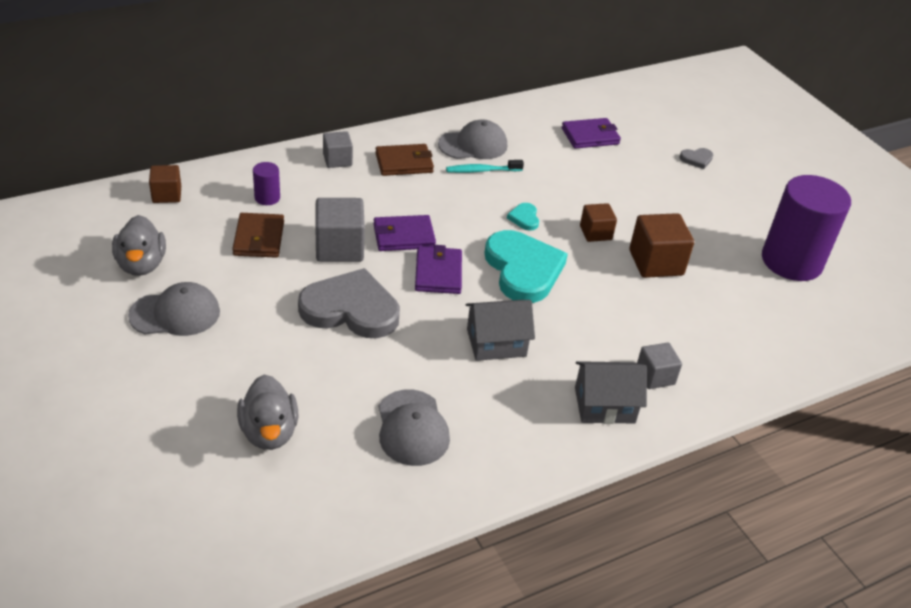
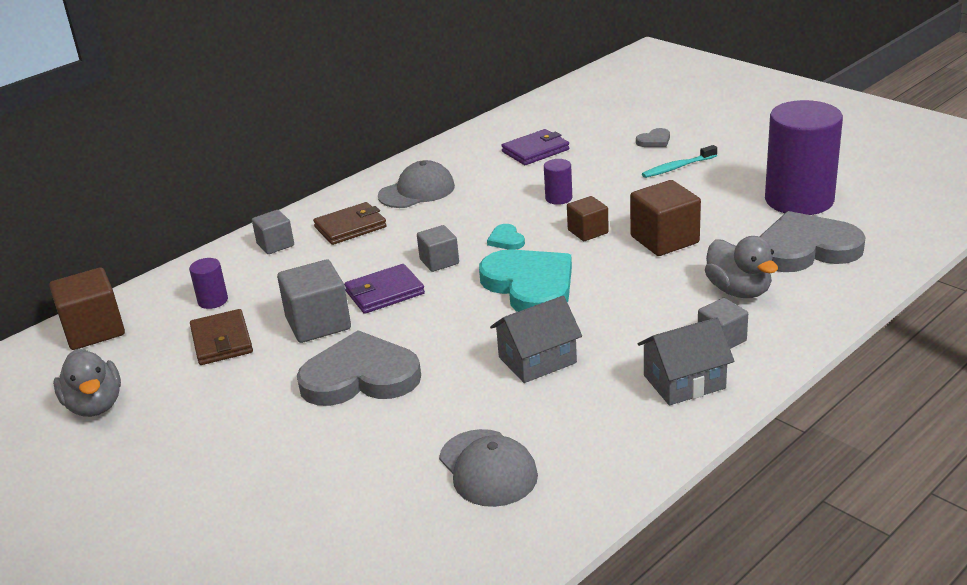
camera: 10 degrees left, 10 degrees down
(167, 195) = (94, 330): brown cube -> brown cube, size x1.64
(175, 314) = (158, 441): grey cap -> none
(269, 432) = (326, 524): grey duck -> grey duck (739, 291)
(438, 273) = (440, 315): purple wallet -> none
(460, 221) = (439, 261): none -> grey cube
(482, 170) = (438, 211): turquoise toothbrush -> turquoise toothbrush (677, 167)
(587, 191) = (558, 198): none -> purple cylinder
(772, 312) = (806, 249): none -> grey heart

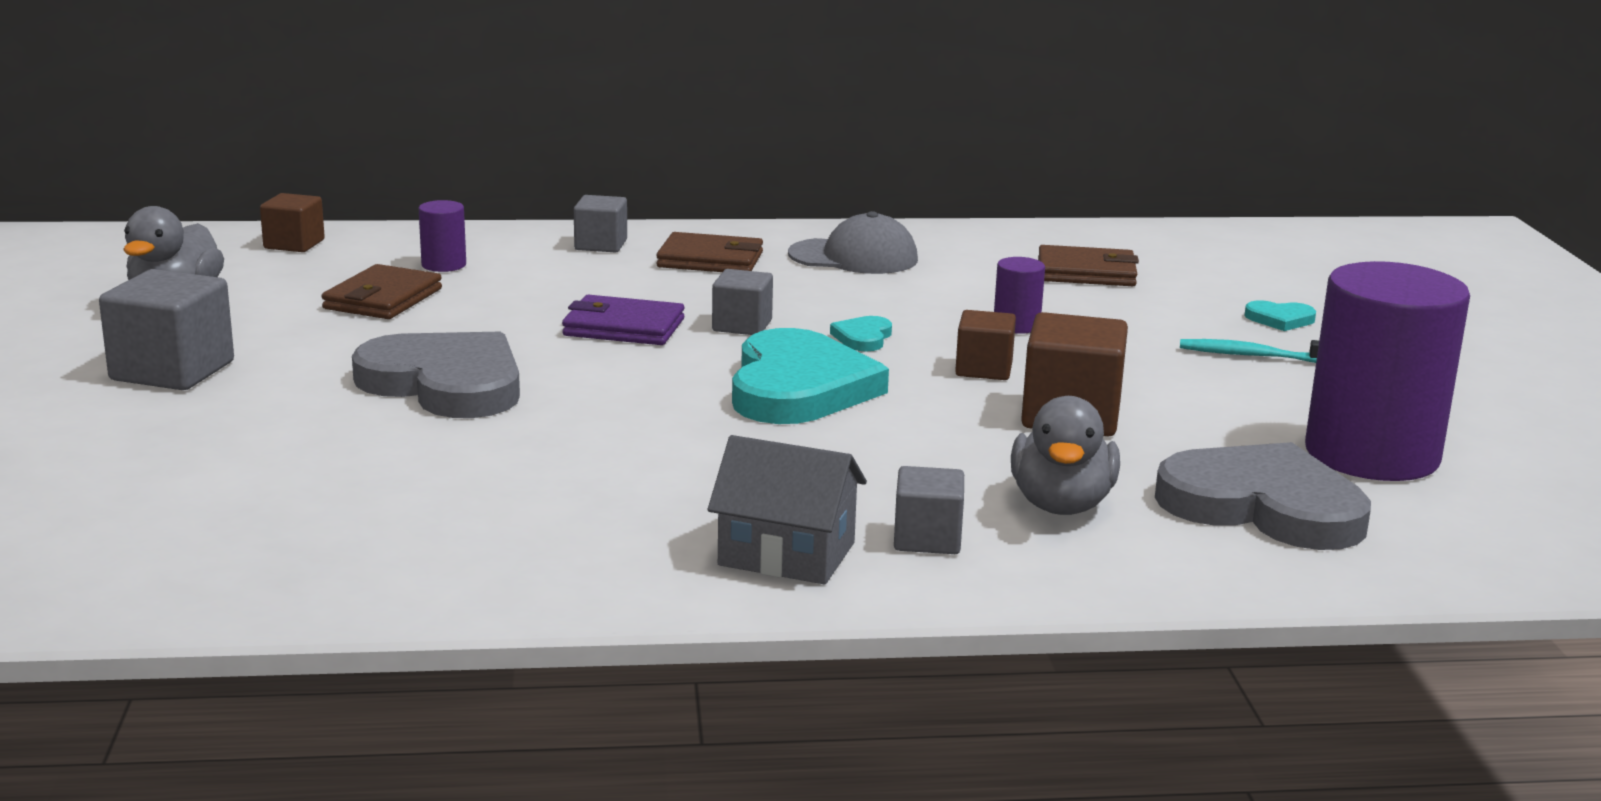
camera: 35 degrees right, 10 degrees down
(94, 330) = (294, 244): brown cube -> brown cube, size x0.61
(318, 323) = (501, 324): grey cube -> grey cube (172, 371)
(488, 468) = (399, 517): grey cap -> none
(535, 151) = (1086, 272): purple wallet -> brown wallet
(537, 360) = (658, 454): grey house -> none
(654, 141) = (1280, 319): grey heart -> turquoise heart

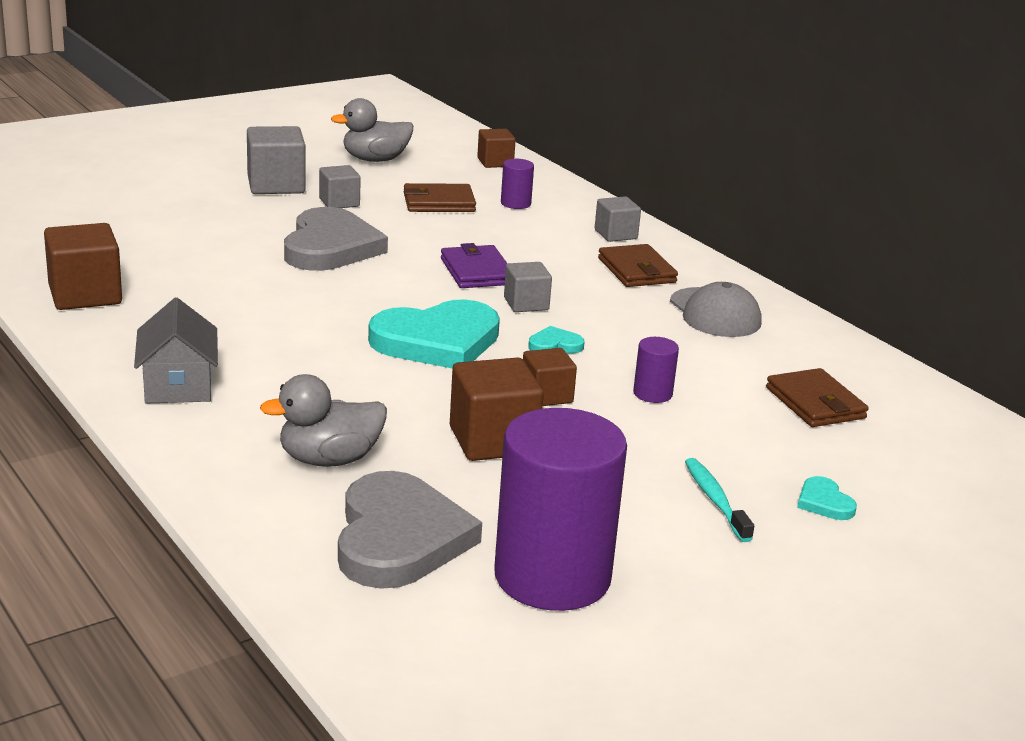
camera: 60 degrees right, 5 degrees up
(412, 567) = (85, 295): none -> brown cube
(927, 539) = (235, 423): grey cube -> grey cube (339, 202)

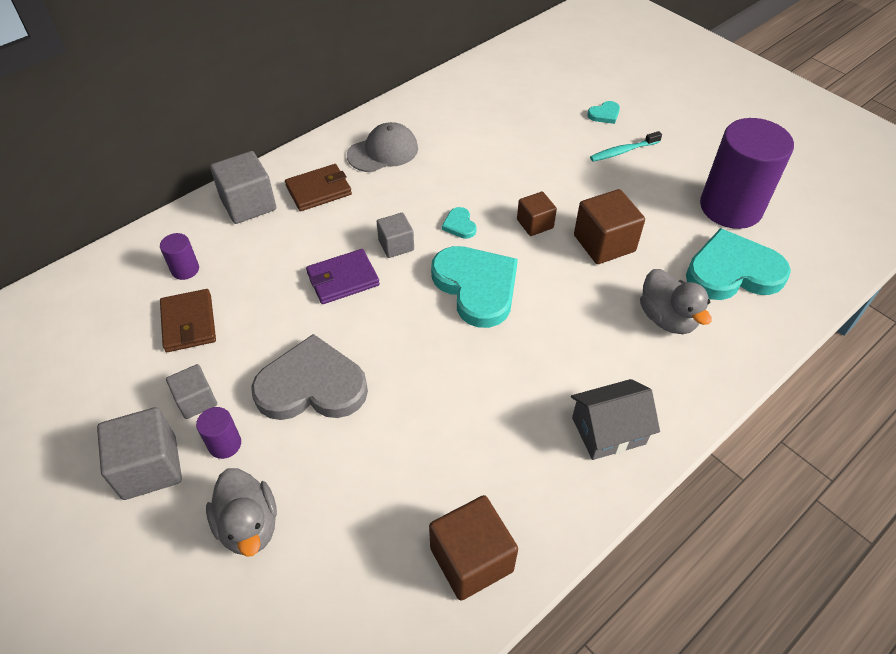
camera: 95 degrees left, 25 degrees up
(375, 160) = (65, 392): grey duck -> grey duck (249, 525)
(399, 538) = (732, 271): grey heart -> turquoise heart
(495, 162) = (73, 294): brown cube -> none
(615, 234) = (248, 204): grey cube -> grey cube, size x1.64
(652, 394) = (511, 177): purple cylinder -> purple cylinder (224, 444)
(815, 403) = (495, 113): brown wallet -> none

